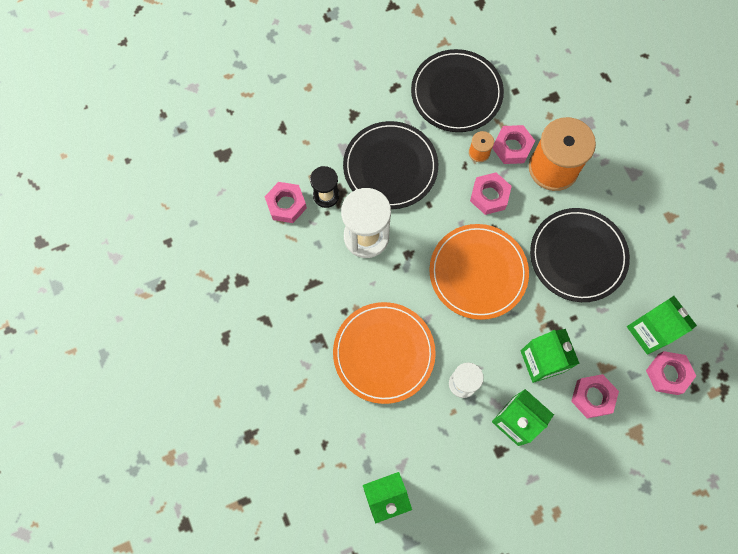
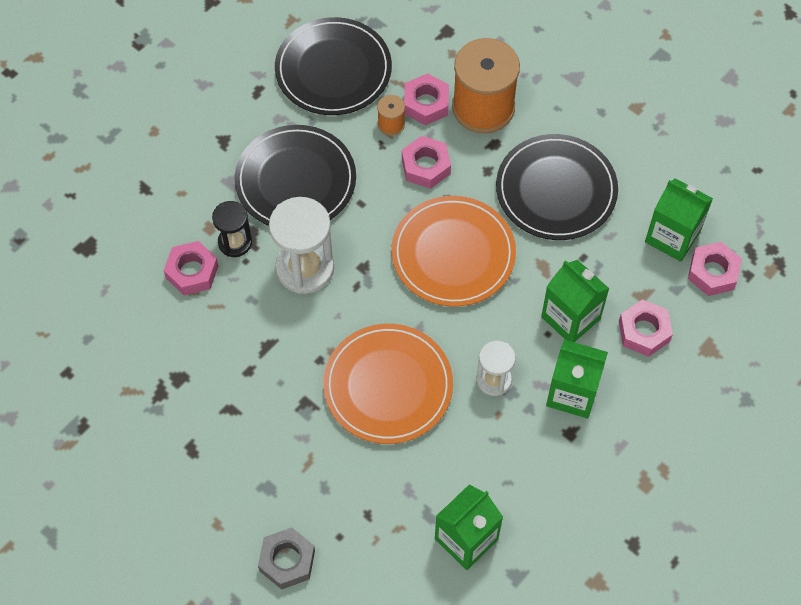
camera: 25 degrees left, 10 degrees down
(252, 452) = (287, 561): none -> grey nut

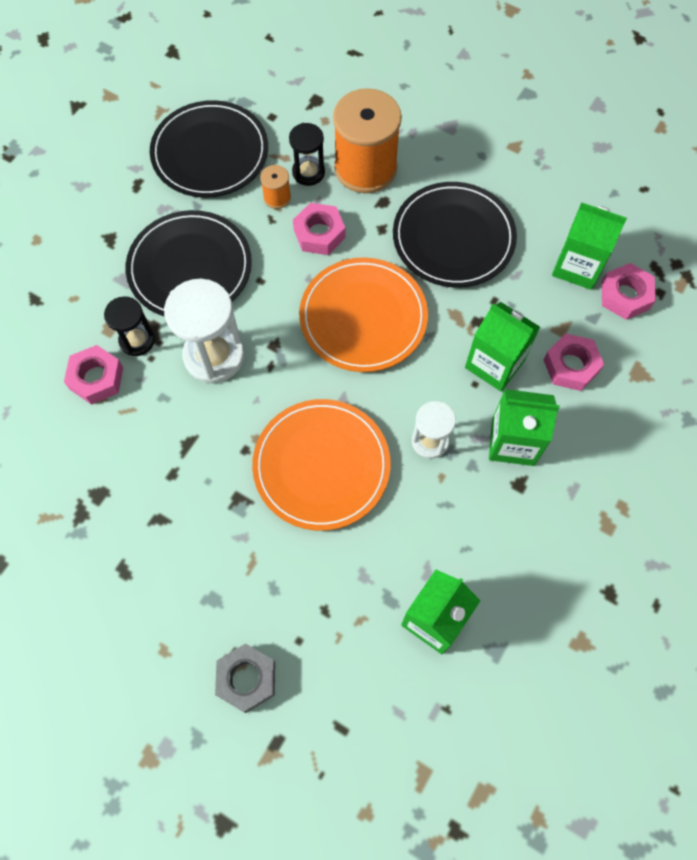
camera: 10 degrees left, 5 degrees up
(426, 104) = (308, 172): pink nut -> black hourglass

